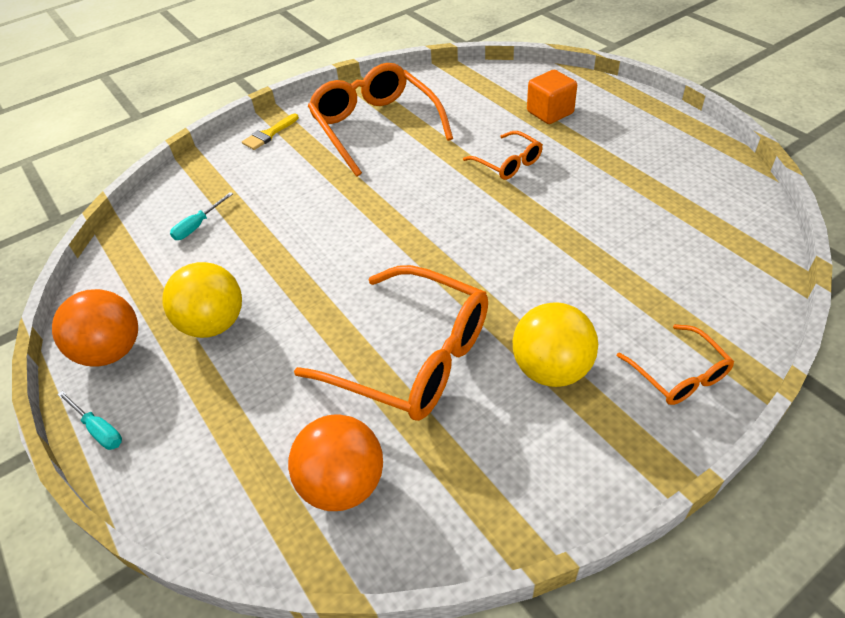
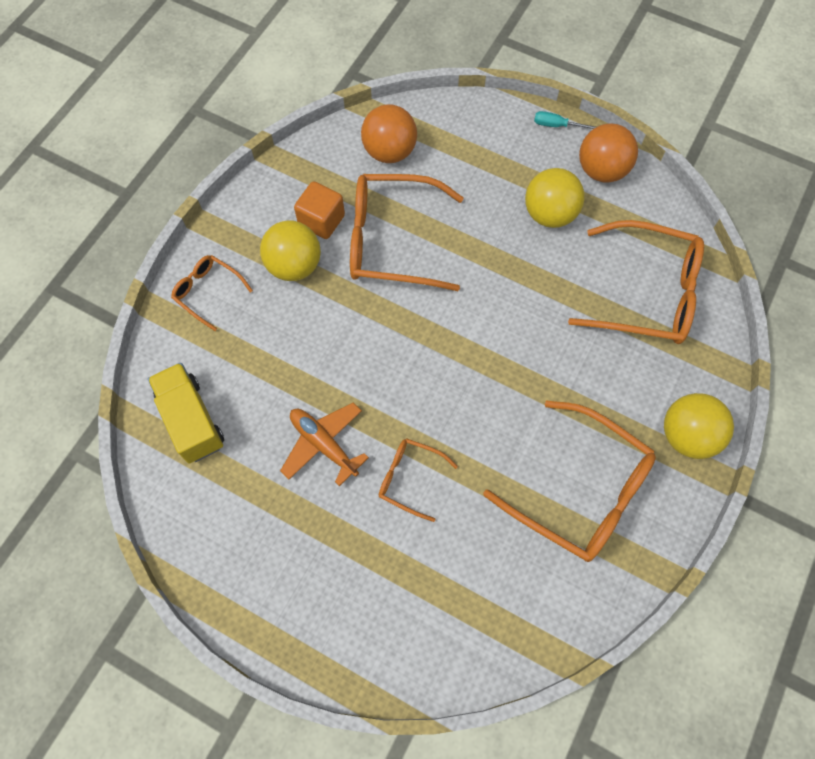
camera: 150 degrees right, 20 degrees up
(198, 226) = (645, 293): turquoise screwdriver -> orange glasses
(268, 134) = (687, 435): yellow brush -> yellow ball
(550, 112) = (398, 589): orange cube -> orange cube (321, 221)
(577, 201) = (324, 444): none -> orange plane
(716, 253) = (191, 420): none -> yellow truck

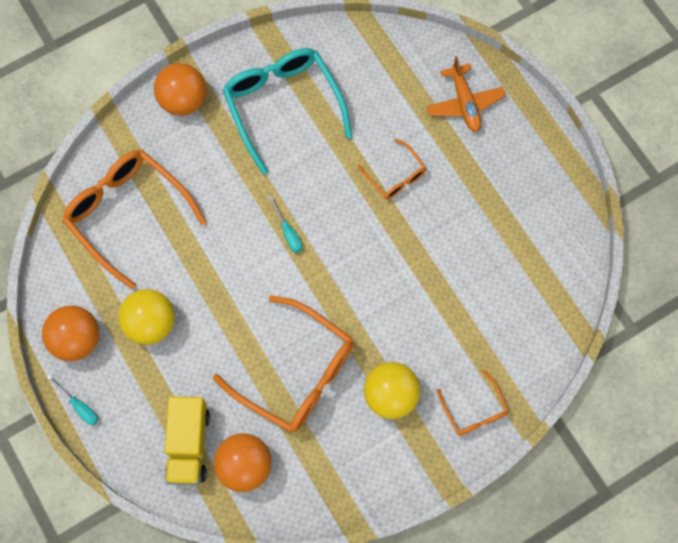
camera: 150 degrees left, 5 degrees up
(191, 420) = (534, 305): yellow truck -> yellow truck (189, 444)
(321, 221) = (344, 426): orange cube -> none
(324, 444) = (443, 232): orange plane -> orange plane (464, 103)
(483, 358) = (288, 232): none -> turquoise screwdriver
(580, 490) = (283, 106): orange glasses -> turquoise glasses
(687, 435) = (183, 100): yellow ball -> orange ball

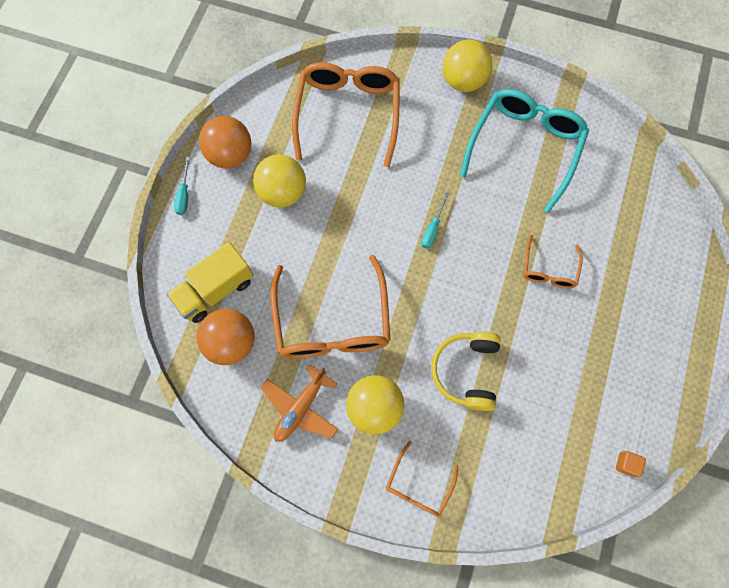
camera: 50 degrees right, 0 degrees up
(183, 100) = (463, 81): orange ball -> yellow ball
(420, 304) = (466, 371): none -> yellow headphones
(464, 103) = (657, 273): orange plane -> orange plane (301, 407)
(578, 251) = (626, 464): none -> orange cube

